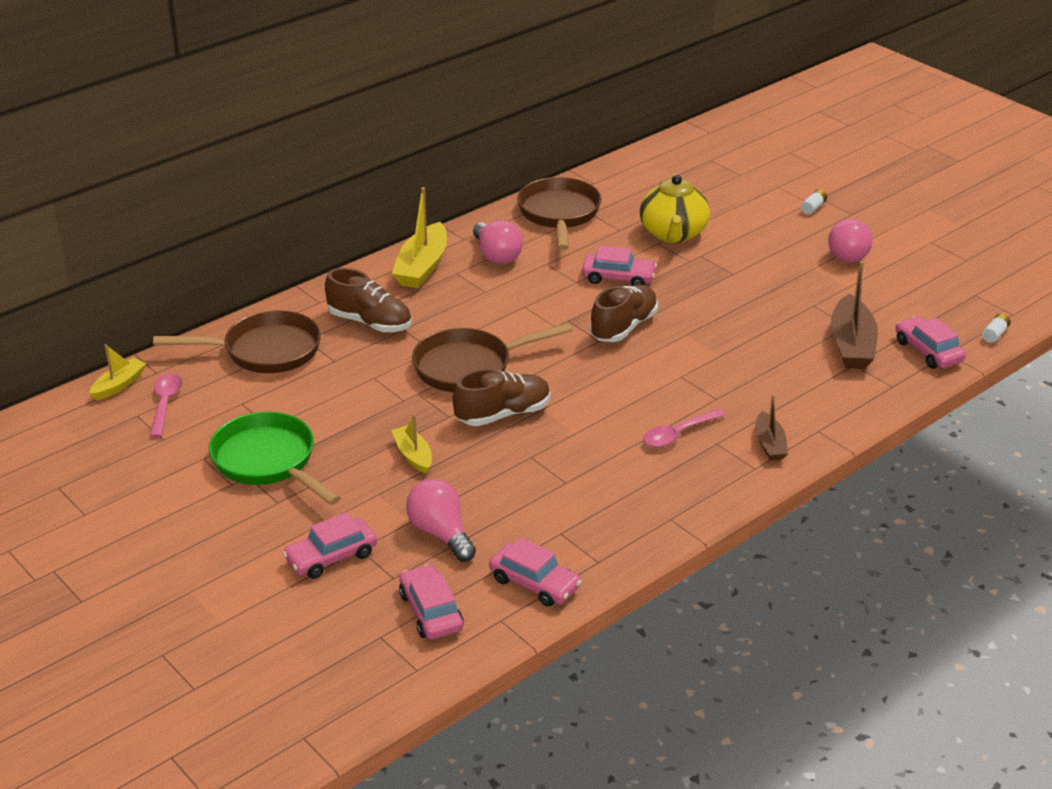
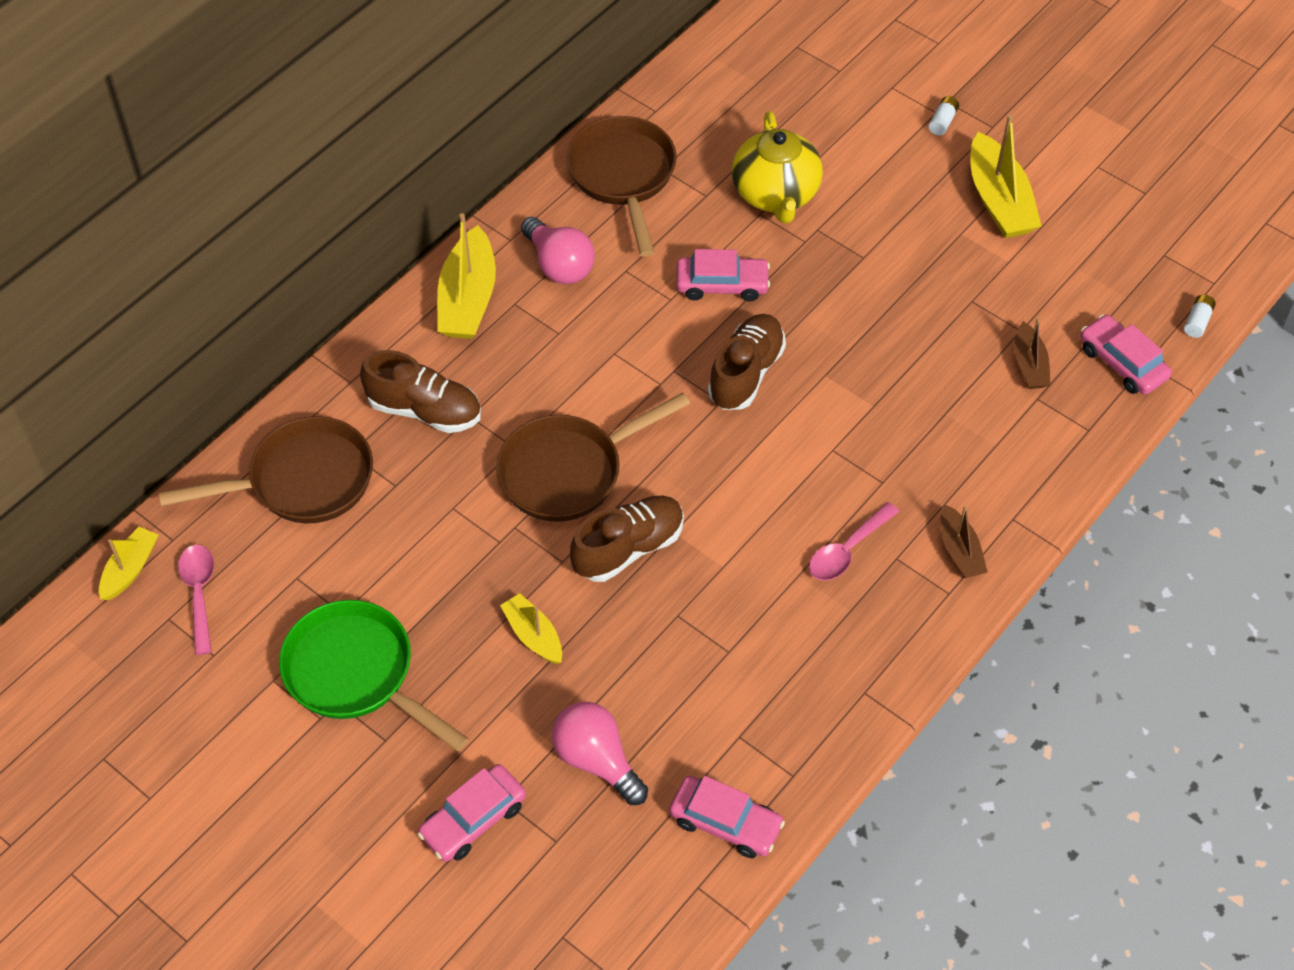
camera: 10 degrees left, 20 degrees up
(431, 611) = (613, 888): pink car -> none
(848, 253) = (999, 201): pink light bulb -> yellow boat
(851, 345) = (1029, 365): brown boat -> brown boat, size x0.57

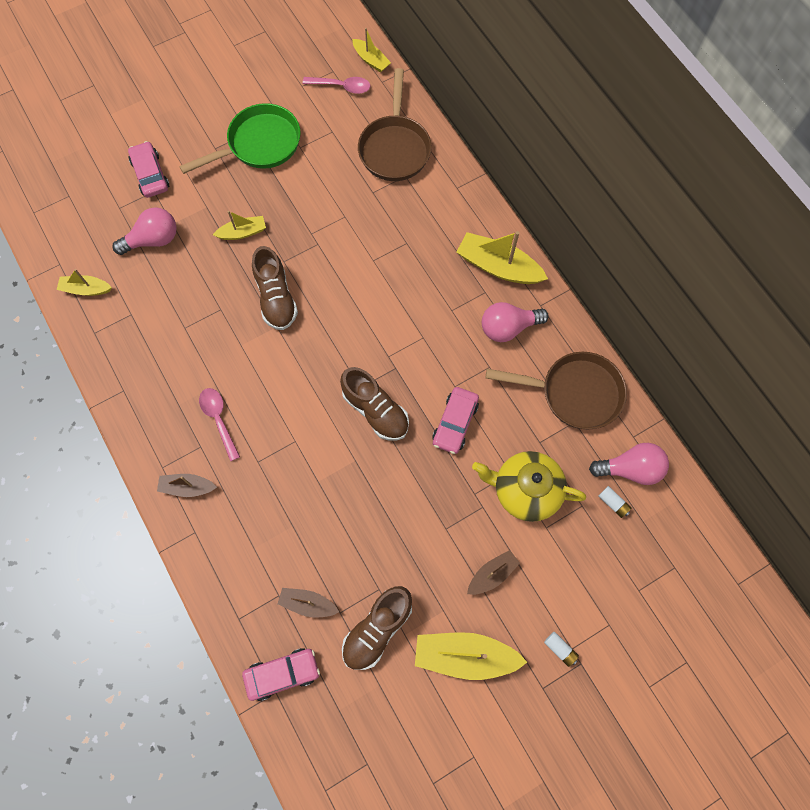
camera: 110 degrees right, 15 degrees up
(425, 410) = (420, 220): brown shoe -> brown shoe (377, 629)
(569, 471) = (344, 283): brown pan -> none
(698, 105) = (630, 469): none -> pink light bulb
(725, 822) = (86, 289): pink car -> yellow boat
(894, 200) = (492, 574): none -> brown boat
(1197, 321) = (295, 755): white battery -> white battery (613, 503)

